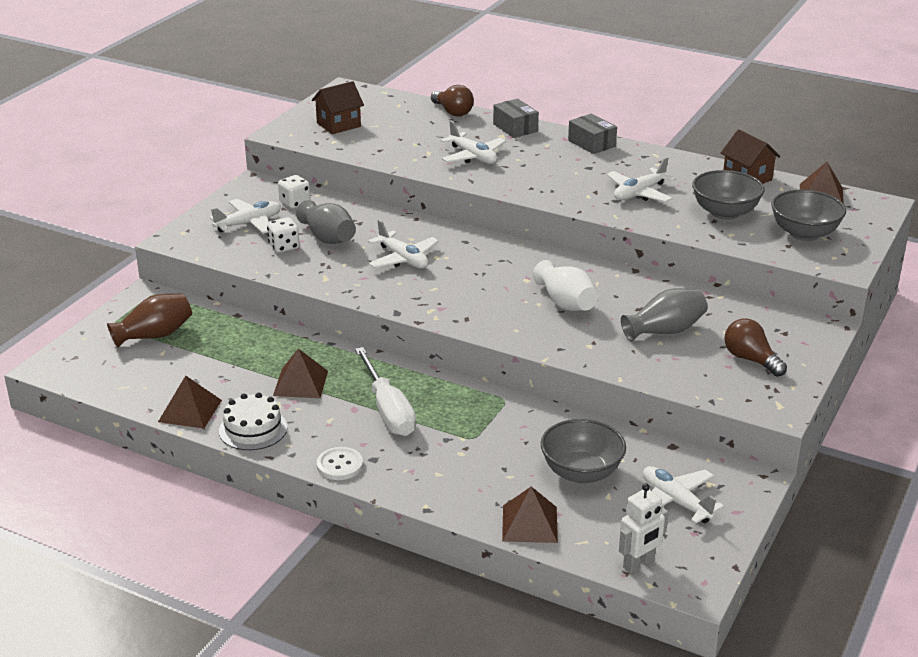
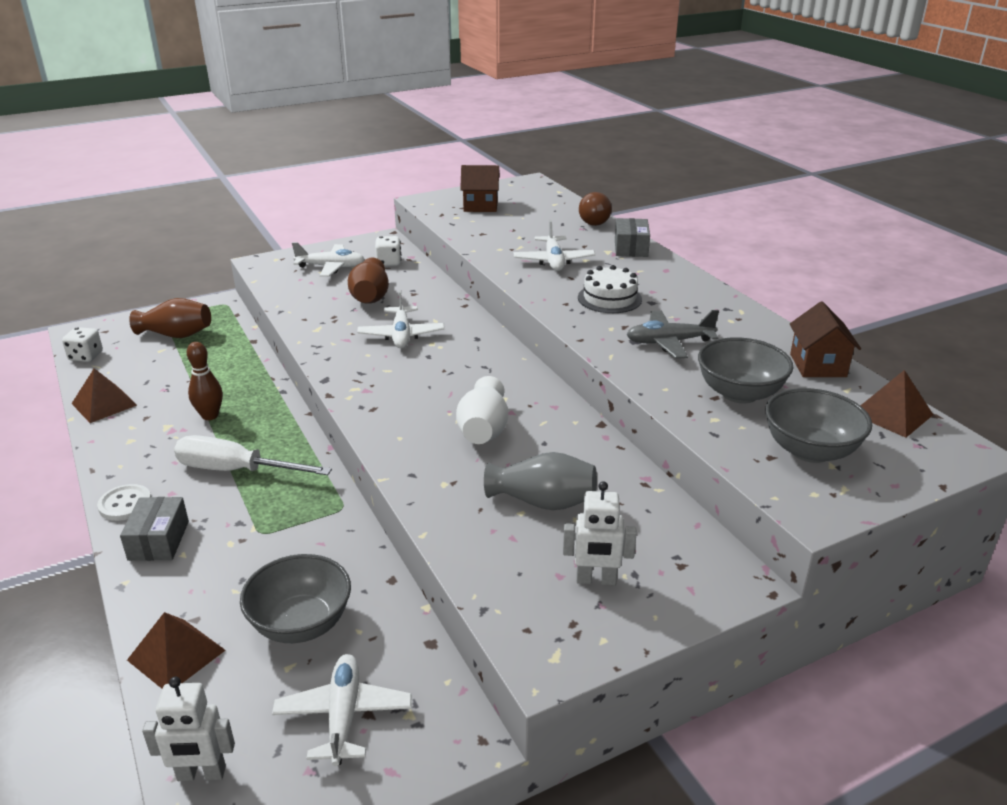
camera: 35 degrees right, 0 degrees up
(253, 429) = (118, 440): white cake -> white cake (609, 298)
(284, 247) = (327, 293): white dice -> white dice (86, 356)
(300, 383) = (210, 416): brown pyramid -> brown bowling pin
(328, 238) = (370, 297): grey vase -> brown vase
(388, 410) = (236, 470): white screwdriver -> white screwdriver turned 90 degrees clockwise
(591, 143) = (687, 281): grey box -> grey box (159, 540)
(639, 193) = (669, 342): white plane -> grey plane
(751, 359) = (596, 580): brown light bulb -> white robot

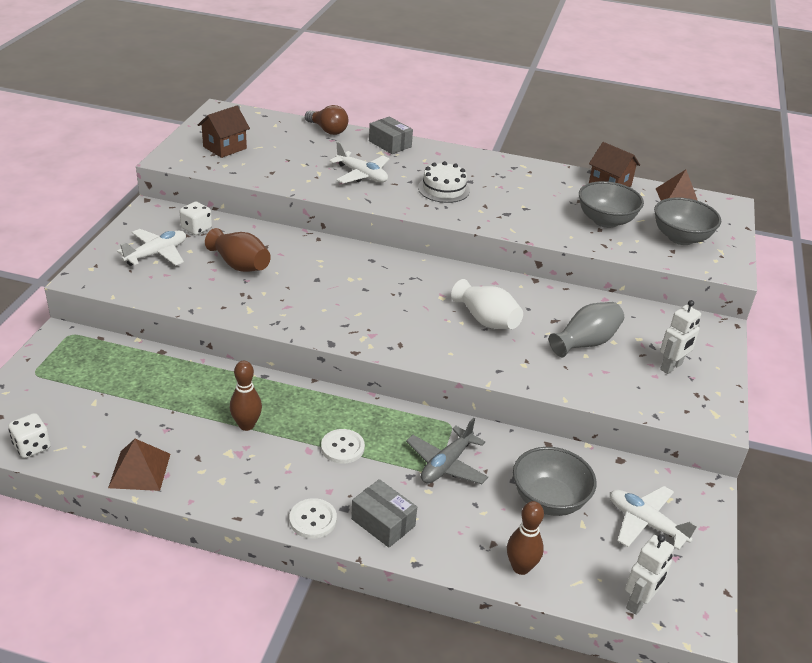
camera: 50 degrees left, 5 degrees up
(176, 335) = (81, 383): brown vase -> none
(176, 655) = (520, 567): brown pyramid -> brown bowling pin
(236, 470) = (342, 447): white screwdriver -> white button
(401, 335) = (319, 283): white plane -> none
(669, 342) = (524, 205): grey plane -> grey plane (446, 464)

